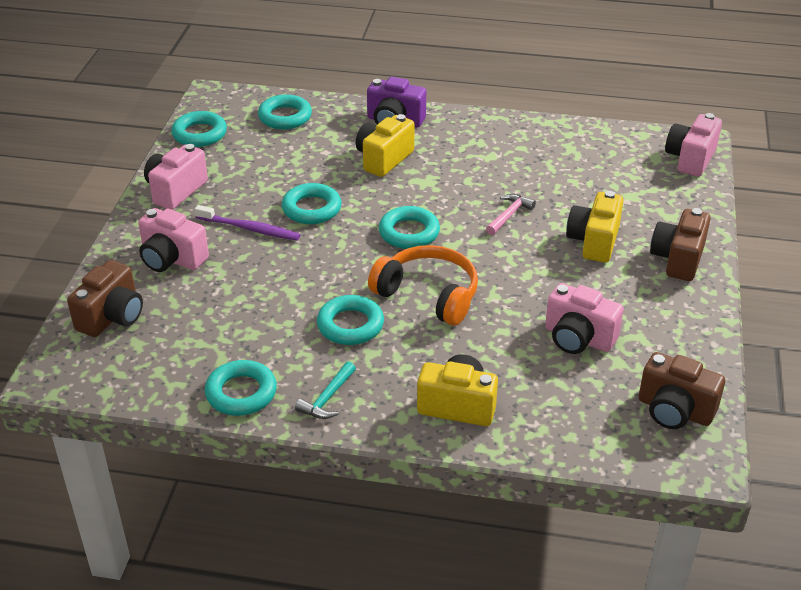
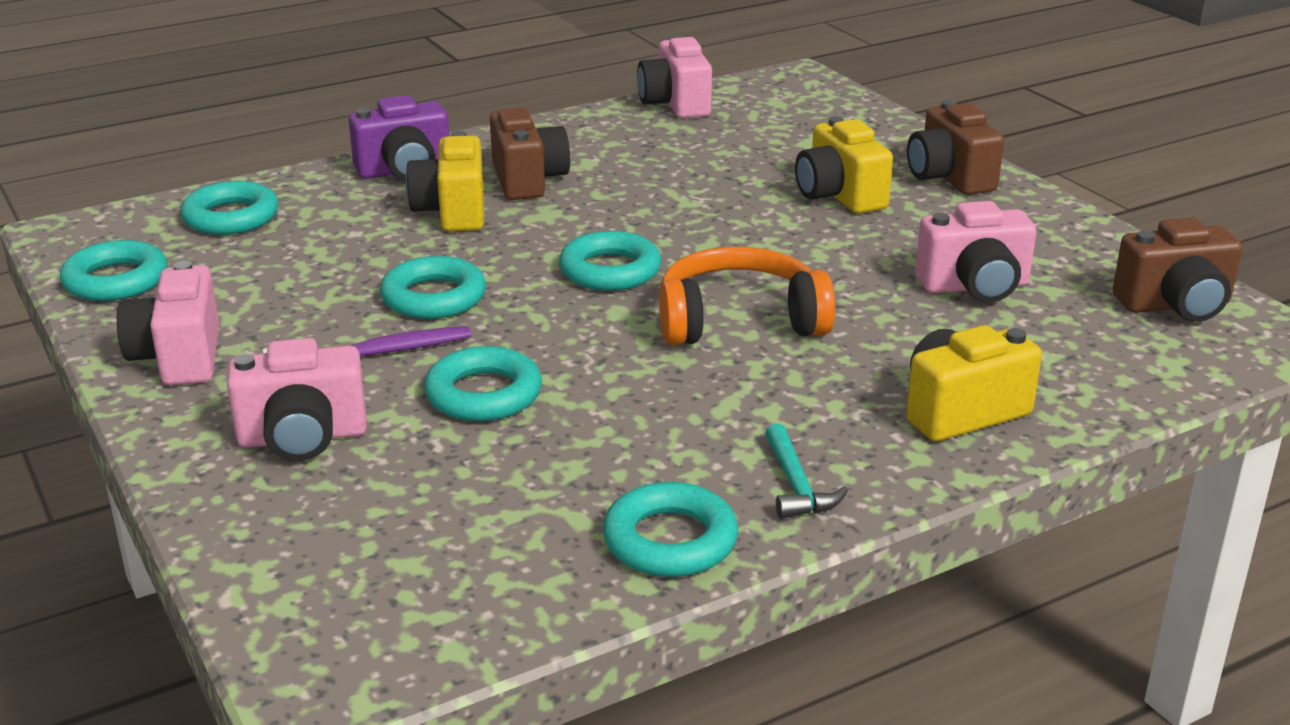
camera: 40 degrees left, 10 degrees down
(112, 317) = (311, 552): brown camera -> brown camera (528, 180)
(350, 325) = (694, 394): turquoise ring -> turquoise ring (483, 394)
(509, 215) = (704, 208): pink hammer -> none
(690, 159) = (814, 92): pink camera -> pink camera (675, 104)

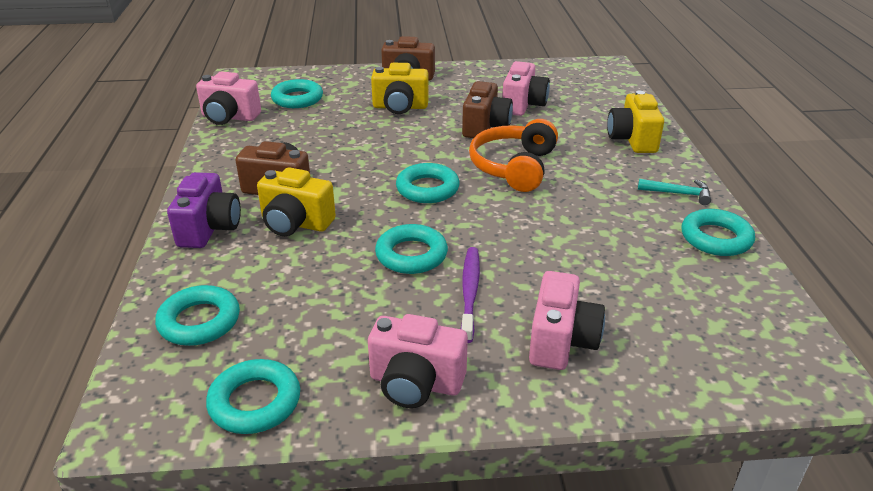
camera: 65 degrees left, 5 degrees up
(483, 394) = (545, 262): turquoise ring -> turquoise ring (297, 99)
(1175, 306) = (569, 73): brown camera -> brown camera (485, 127)

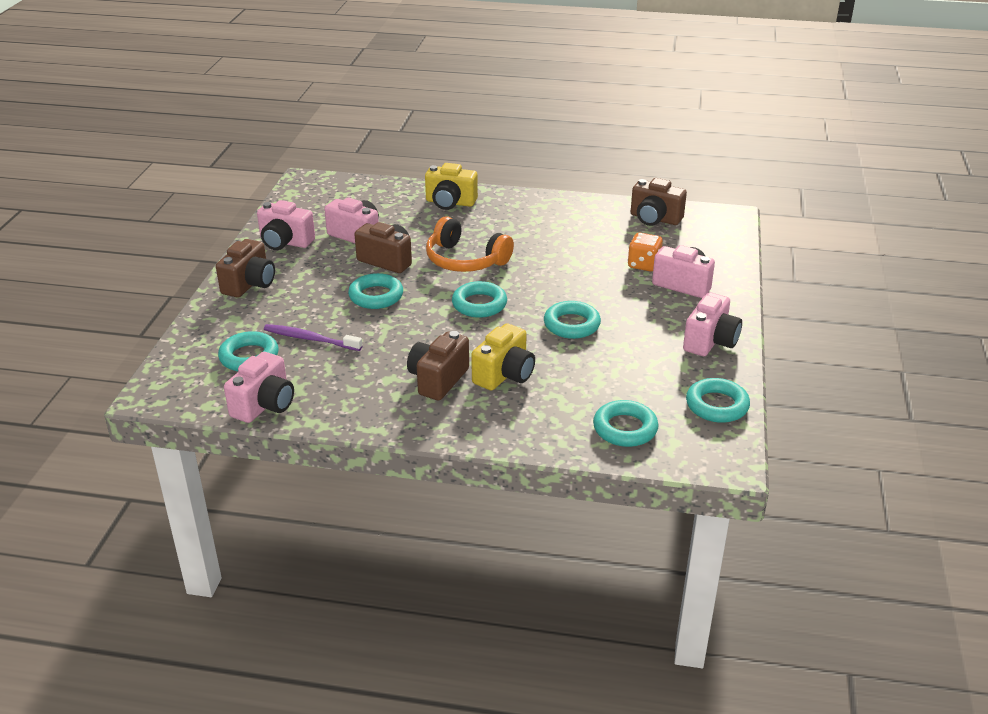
camera: 75 degrees left, 0 degrees up
(209, 229) = (493, 422): purple camera -> none
(400, 107) = (315, 297): yellow camera -> none
(470, 292) = (624, 307): purple toothbrush -> purple toothbrush (310, 339)
(486, 78) = (285, 242): none -> pink camera
(592, 297) = (643, 265): none -> orange dice
(679, 194) = (537, 206): turquoise hammer -> none
(716, 238) = (595, 208): turquoise ring -> turquoise ring (376, 296)
(734, 295) = (654, 219): none -> brown camera

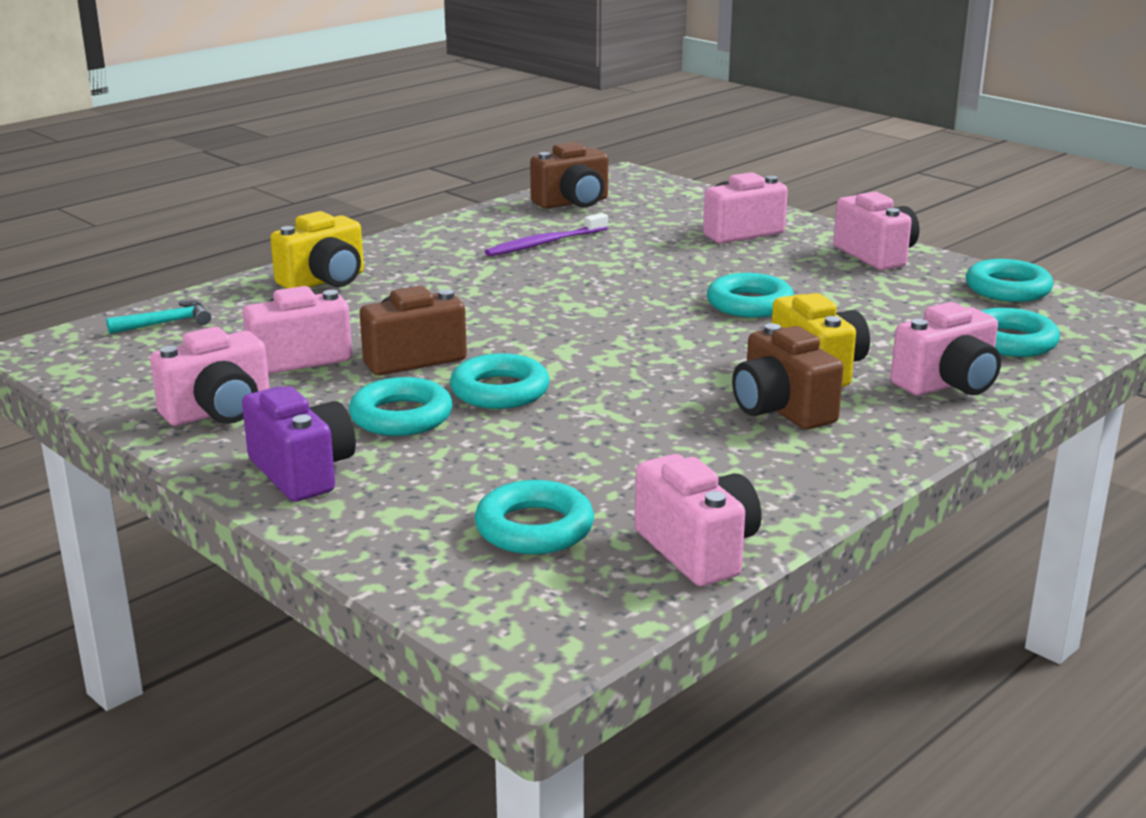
camera: 55 degrees left, 10 degrees down
(249, 284) = (302, 472): brown camera -> purple camera
(310, 339) = (550, 467): purple toothbrush -> purple toothbrush (544, 243)
(359, 191) = (166, 323): none -> turquoise hammer
(465, 260) = (497, 314): orange headphones -> none
(479, 304) = (625, 337): turquoise ring -> turquoise ring (401, 416)
(531, 423) = (948, 384): none -> pink camera
(643, 265) = (667, 236): orange dice -> none

